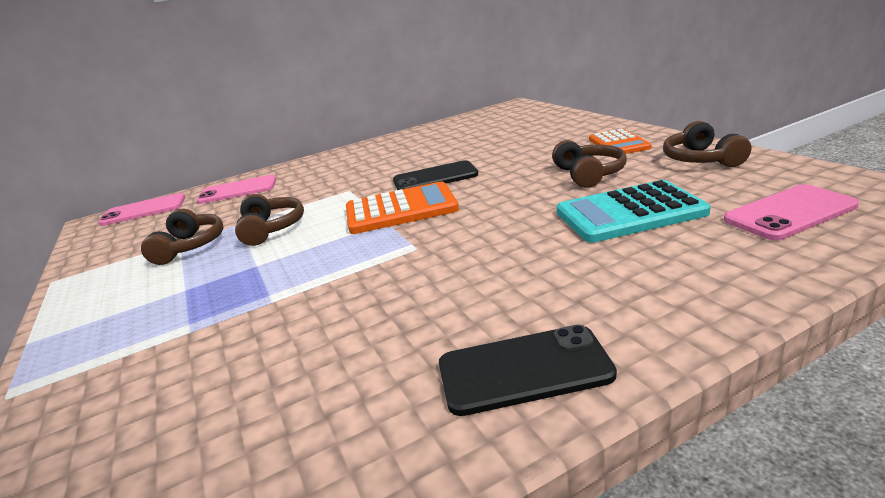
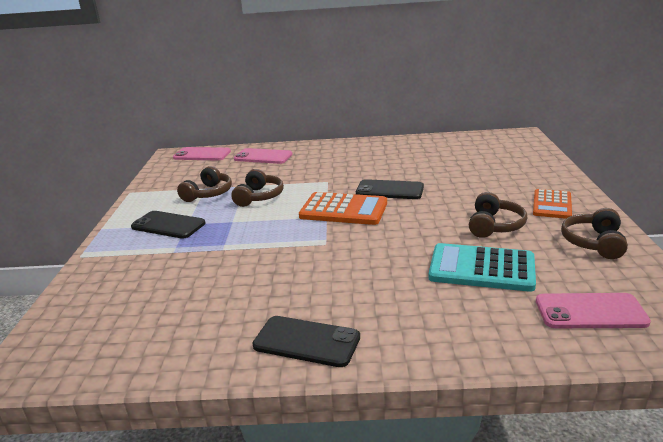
camera: 25 degrees right, 0 degrees up
(153, 301) = (168, 225): none -> black phone

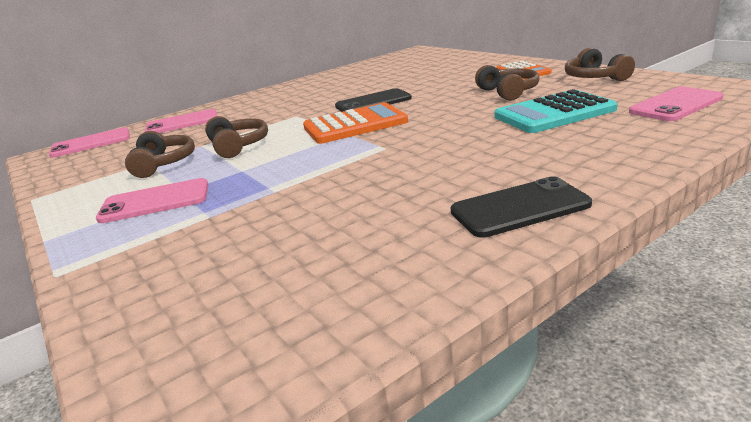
camera: 35 degrees left, 0 degrees up
(168, 225) = (155, 201): black phone -> pink phone

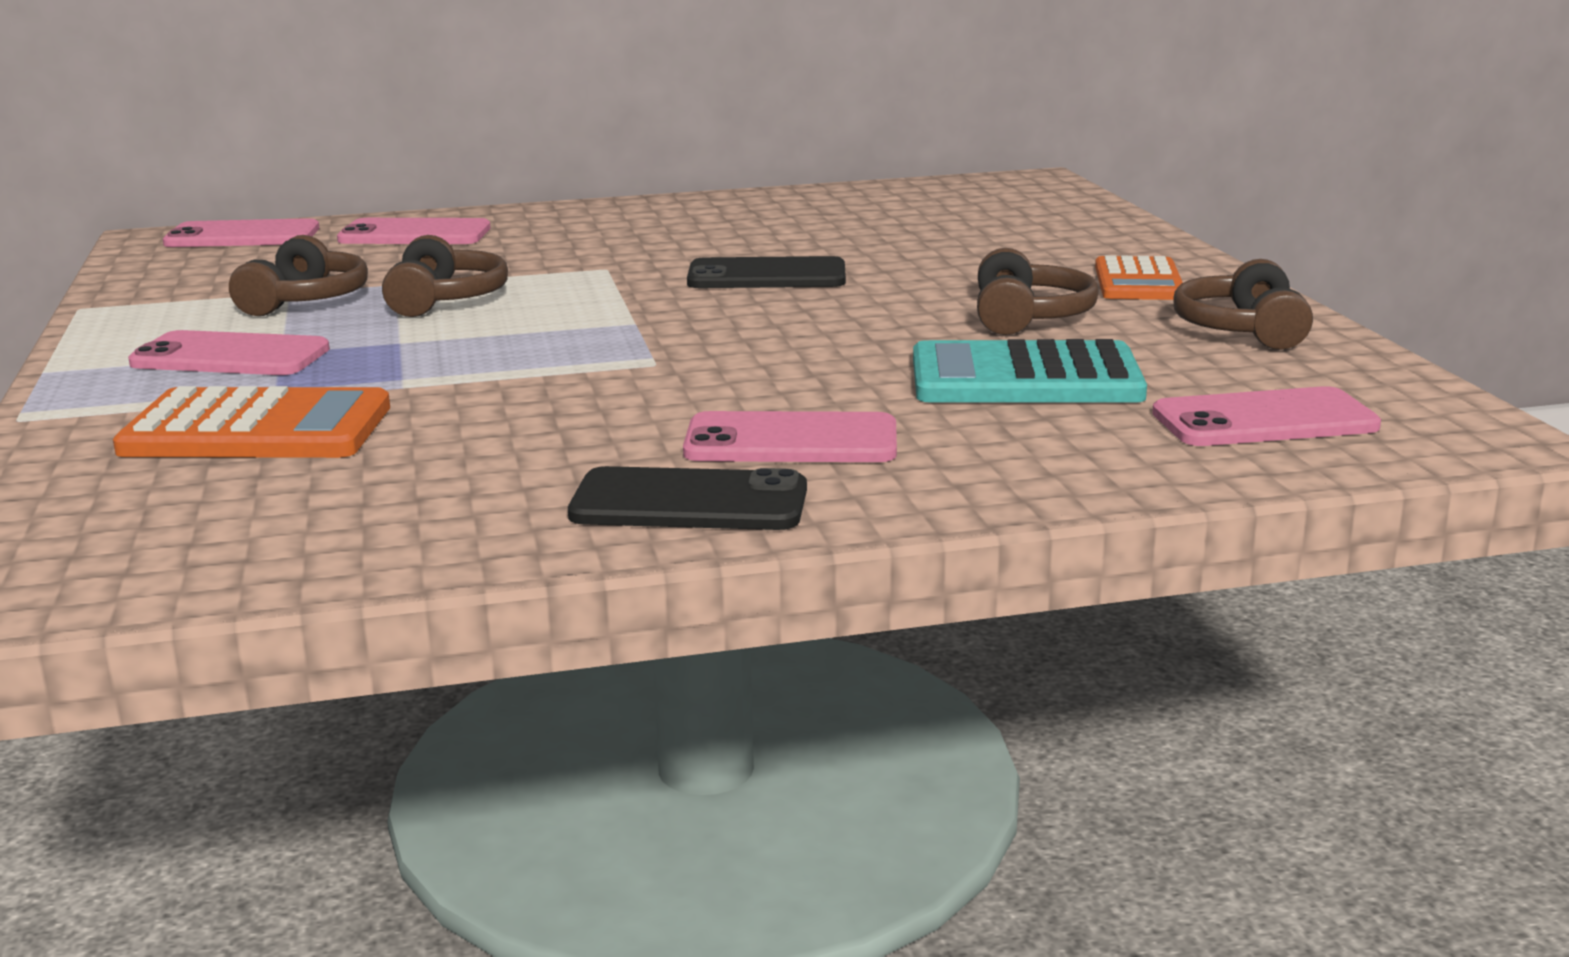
camera: 20 degrees right, 5 degrees down
(355, 125) = (671, 311): orange calculator -> orange calculator (257, 429)
(510, 164) = (791, 441): none -> pink phone

